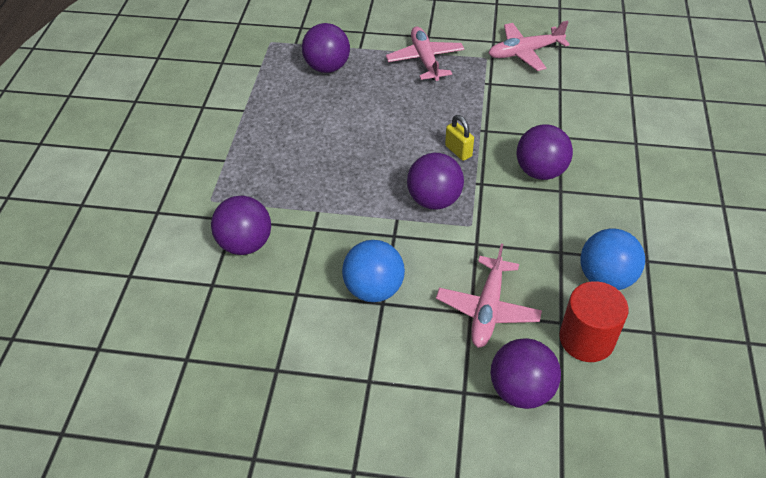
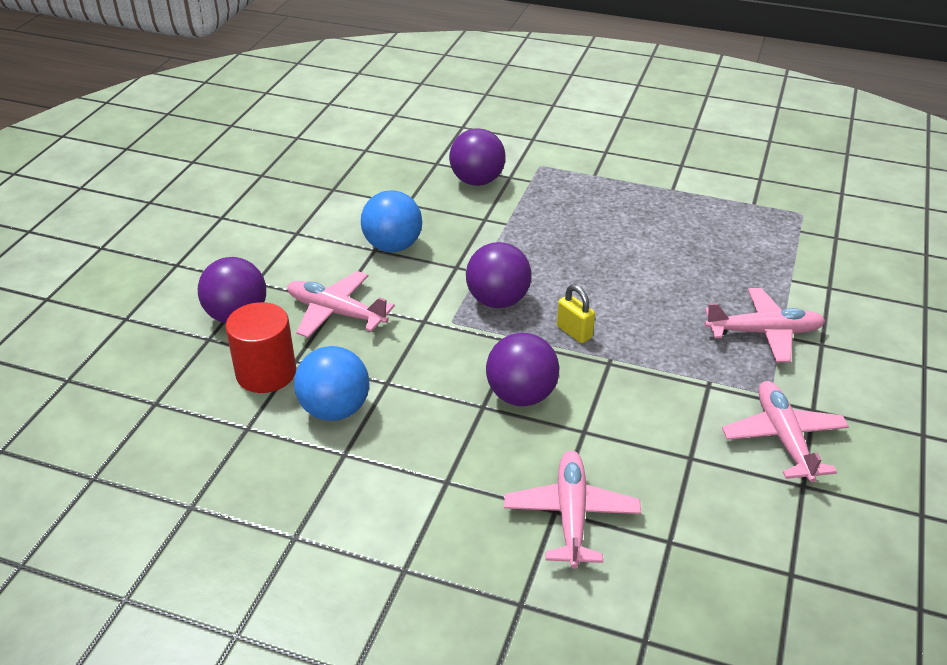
camera: 100 degrees right, 10 degrees down
(327, 67) = (749, 250): purple ball -> none
(458, 151) = (574, 332): yellow padlock -> yellow padlock turned 75 degrees clockwise
(635, 135) = (571, 515): none -> pink plane

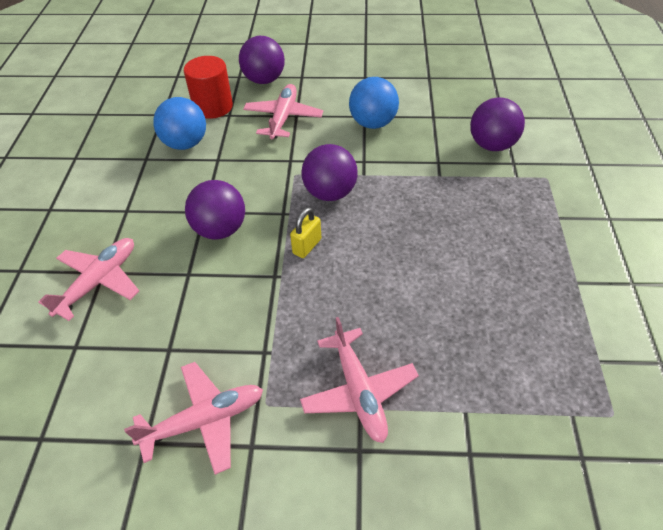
camera: 75 degrees right, 10 degrees up
(571, 515) = (99, 282): pink plane -> pink plane turned 45 degrees counterclockwise

